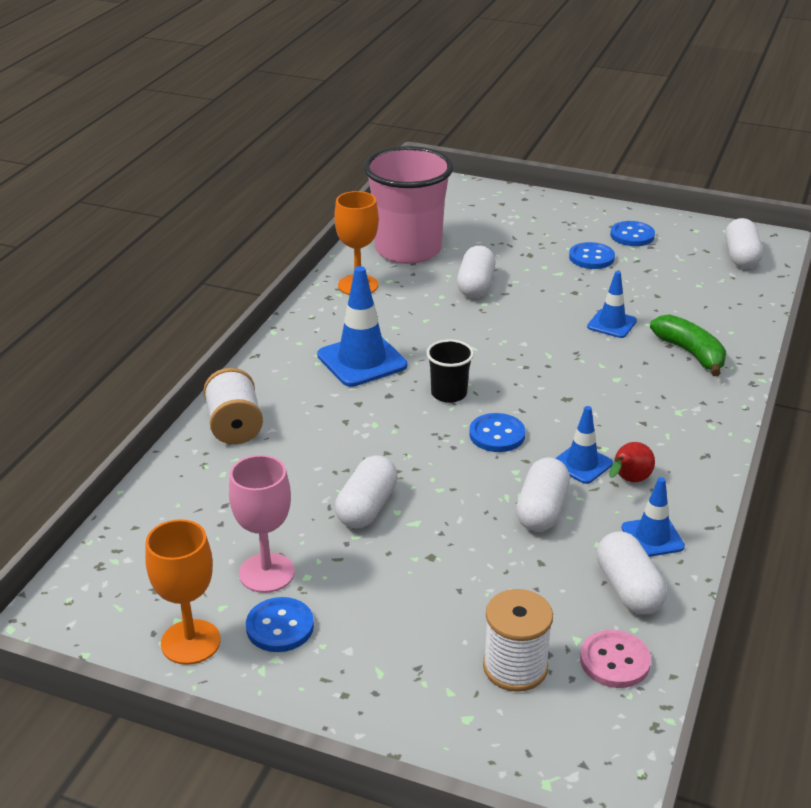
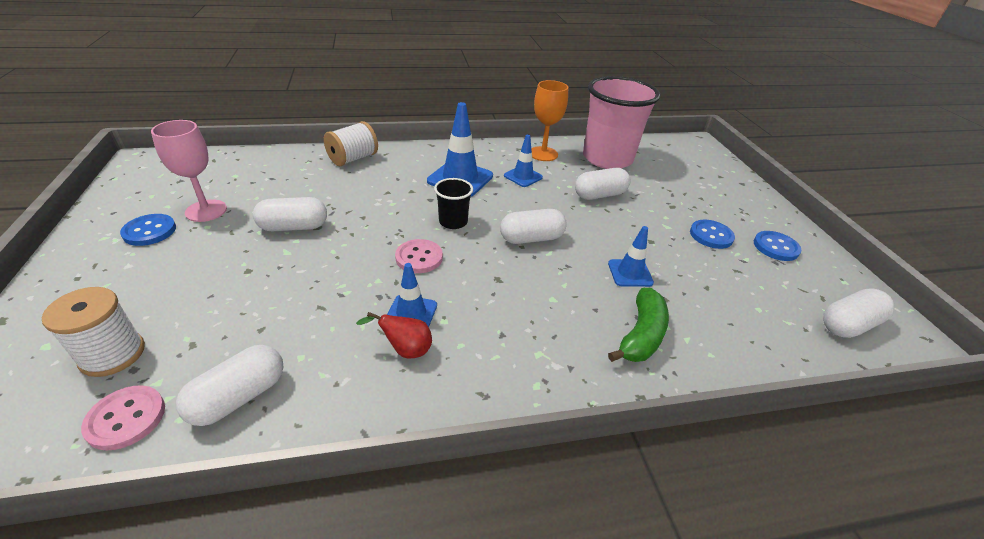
camera: 55 degrees right, 5 degrees up
(190, 642) = (129, 205): orange goblet -> none
(497, 435) = (419, 257): blue button -> pink button
(541, 510) = (332, 309): white capsule -> white capsule (531, 238)
(652, 537) = (326, 392): blue traffic cone -> blue traffic cone (523, 176)

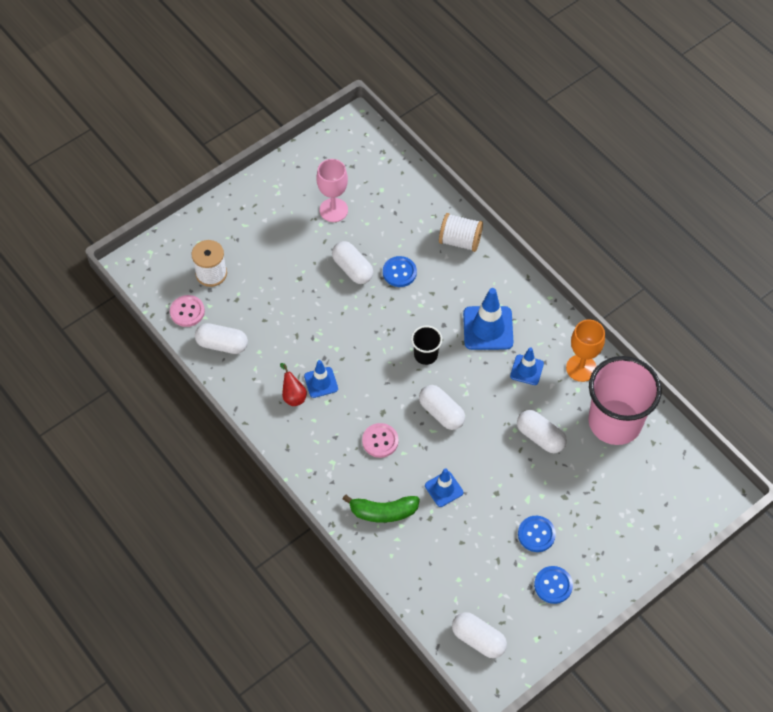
camera: 65 degrees right, 20 degrees up
(149, 231) = (296, 201): blue button -> blue button (399, 272)
(419, 257) = (372, 357): pink button -> pink button (380, 441)

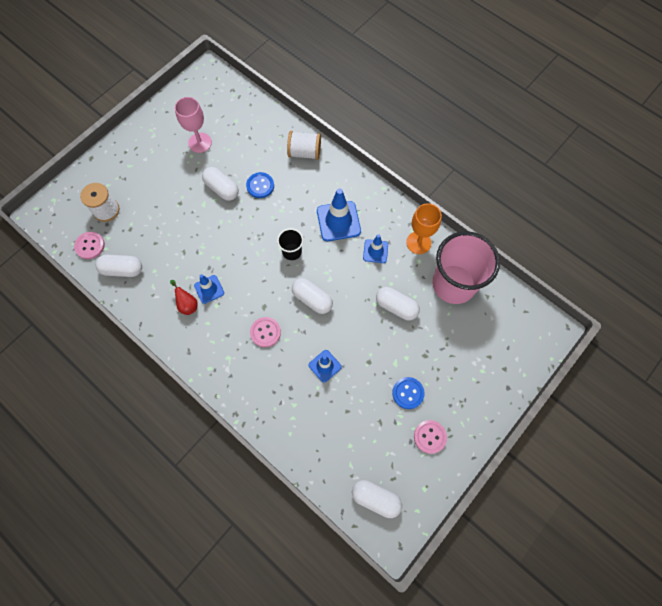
camera: 10 degrees left, 10 degrees up
(383, 512) = (277, 395): green banana -> none
(553, 585) = (430, 437): blue button -> pink button

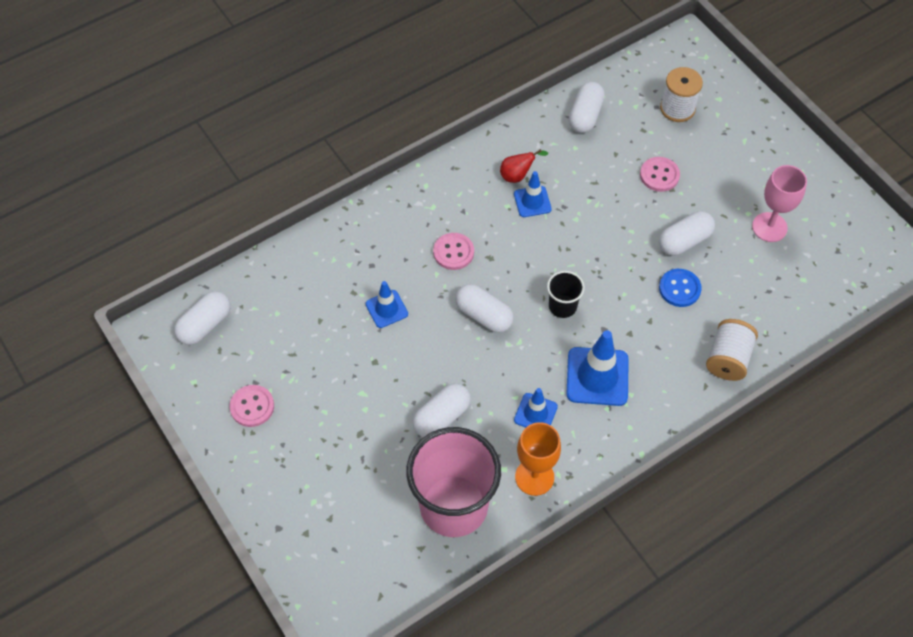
camera: 105 degrees right, 10 degrees down
(90, 246) = (628, 87): pink button -> pink button (659, 175)
(312, 299) = (484, 315): white capsule -> white capsule turned 75 degrees clockwise
(408, 393) = (317, 397): blue button -> none

